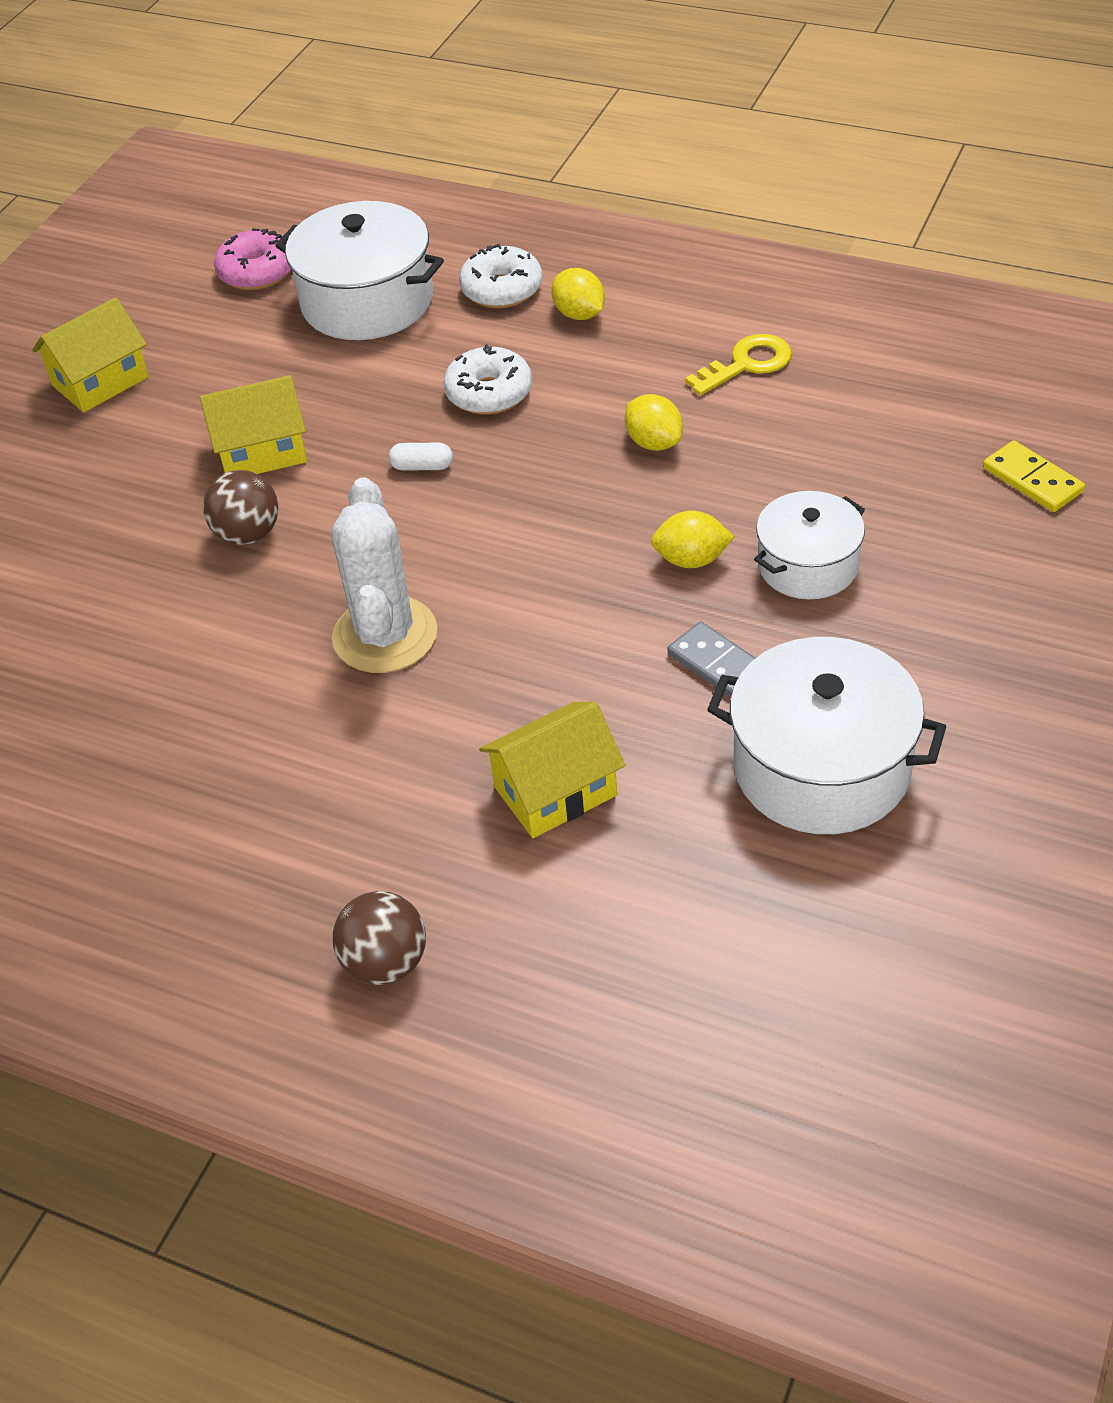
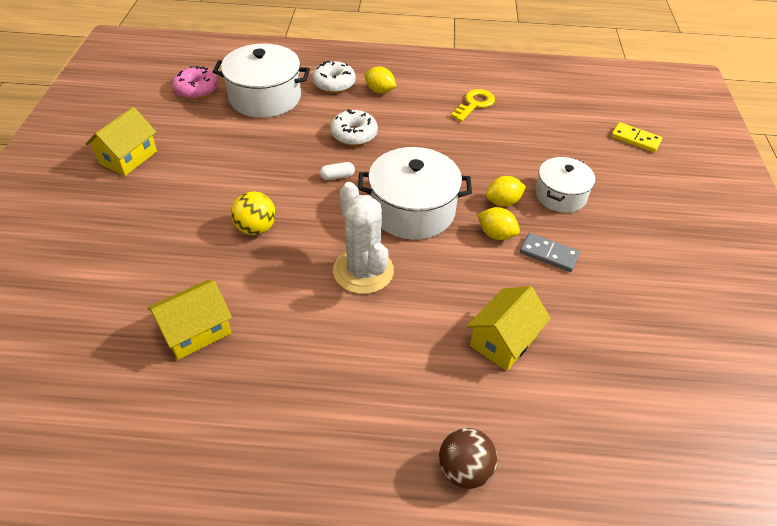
camera: 25 degrees left, 0 degrees up
(248, 534) = (256, 228): brown ball -> yellow ball
(262, 452) = (243, 182): yellow house -> yellow house (195, 331)
(654, 442) = (451, 147): yellow lemon -> yellow lemon (496, 234)
(822, 767) = (629, 297): white pot -> white pot (412, 210)

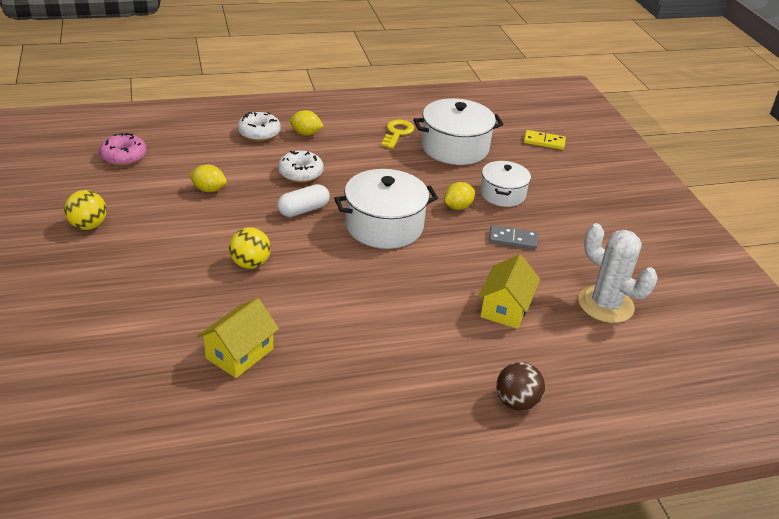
camera: 20 degrees left, 10 degrees down
(128, 157) = (88, 226): yellow house -> yellow ball
(265, 97) = (198, 154): white pot -> white pot (455, 147)
(337, 176) = (303, 210): white capsule -> white capsule, size x1.66
(363, 271) = (365, 280): white cactus -> white cactus (605, 304)
(496, 234) = (463, 232): yellow lemon -> yellow lemon (209, 189)

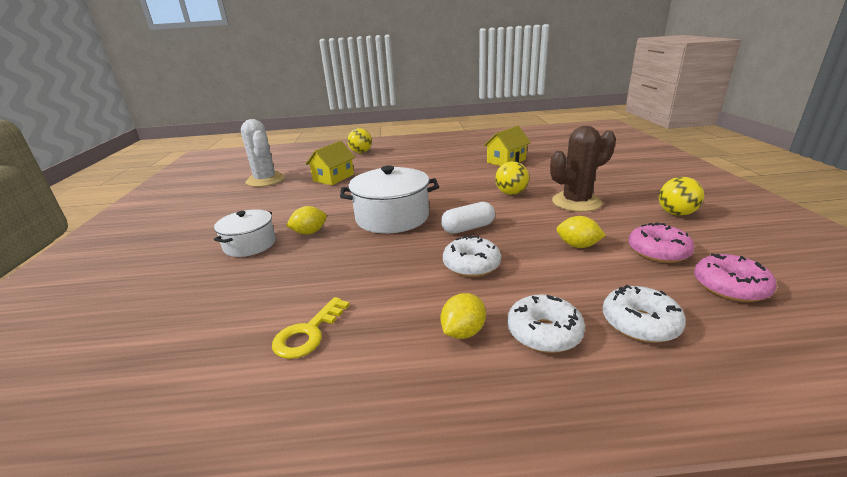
camera: 165 degrees left, 10 degrees down
(147, 183) = (658, 252): none -> pink donut
(180, 246) = (576, 202): none -> brown cactus
(201, 137) = (640, 323): none -> white donut
(306, 133) = (463, 332): yellow lemon -> yellow lemon turned 75 degrees counterclockwise
(455, 147) = (242, 304): white pot -> none
(512, 239) = (285, 210): grey domino -> none
(516, 402) = (361, 152): brown ball -> yellow ball
(544, 142) = (98, 315): yellow domino -> none

